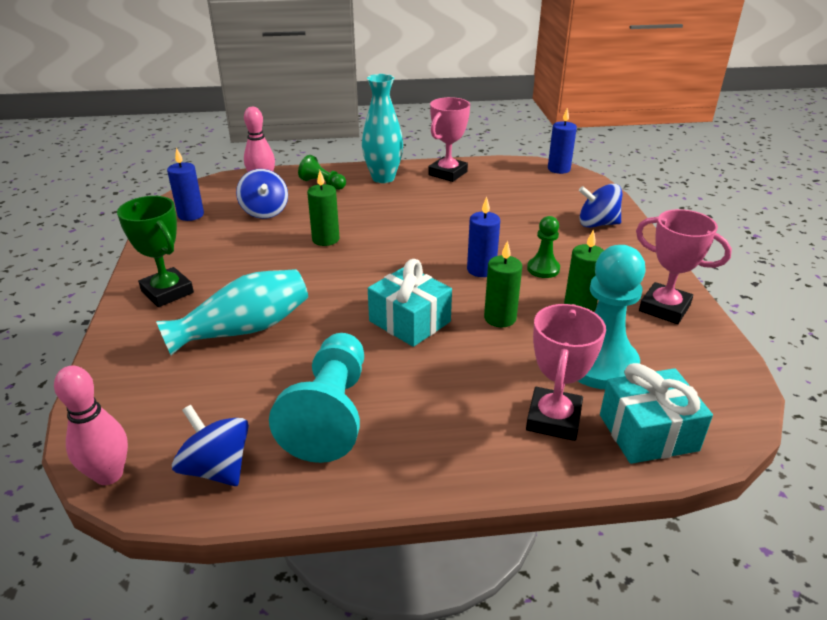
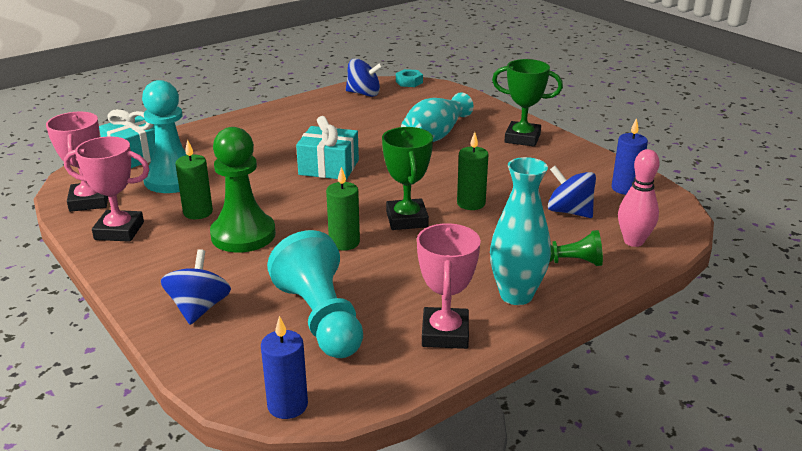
camera: 150 degrees right, 5 degrees down
(109, 475) = (409, 82): pink bowling pin -> turquoise nut
(330, 413) = (331, 119): turquoise pawn -> turquoise pawn (321, 318)
(393, 242) = (407, 219): none -> green trophy
(481, 270) = (302, 218): blue candle -> none
(500, 318) = (261, 187): green candle -> green candle (344, 242)
(543, 269) = (243, 235): green pawn -> green pawn, size x1.90
(553, 419) = (198, 147): pink trophy -> pink trophy (89, 201)
(597, 224) = (199, 308): blue spinning top -> blue spinning top turned 60 degrees counterclockwise

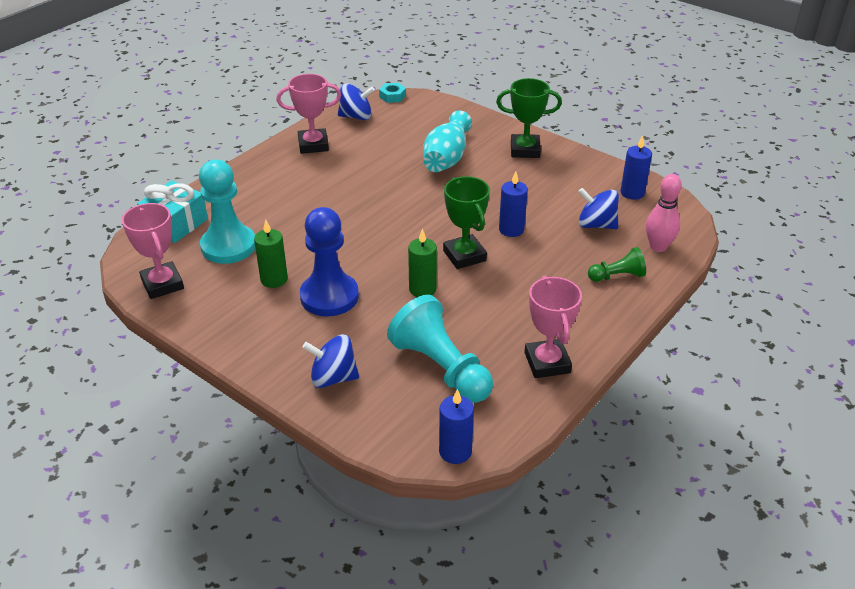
camera: 15 degrees left, 10 degrees up
(119, 231) = (212, 312): pink trophy -> pink trophy (313, 145)
(199, 308) = (333, 378): blue spinning top -> blue spinning top turned 75 degrees counterclockwise
(243, 235) = (329, 296): green pawn -> blue pawn
(329, 167) = (367, 210): turquoise gift -> none
(471, 203) = (511, 229): green candle -> blue candle
(516, 295) = (587, 316): turquoise vase -> none

